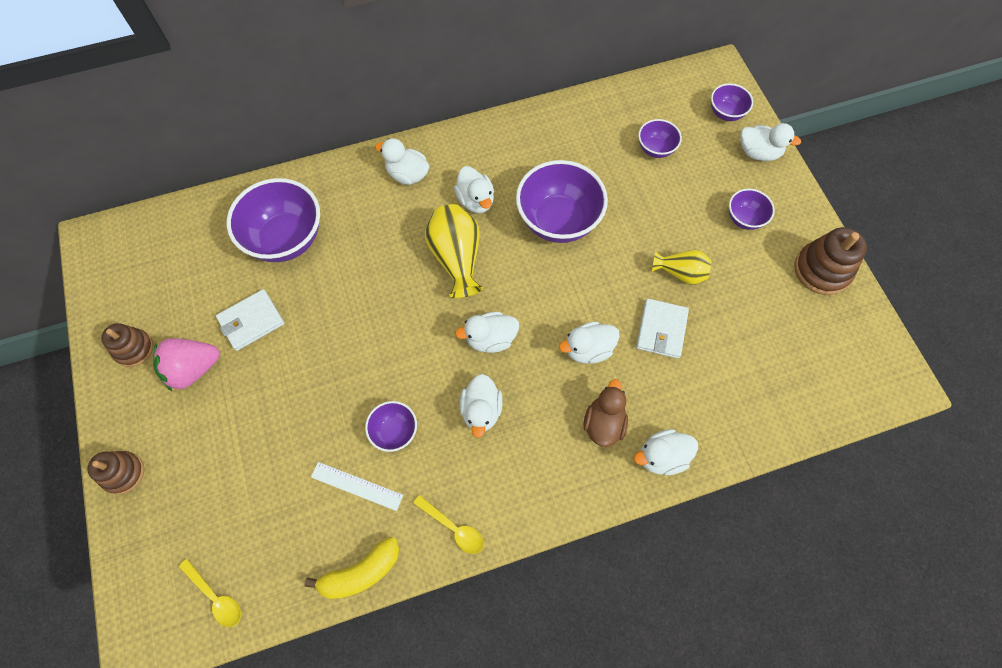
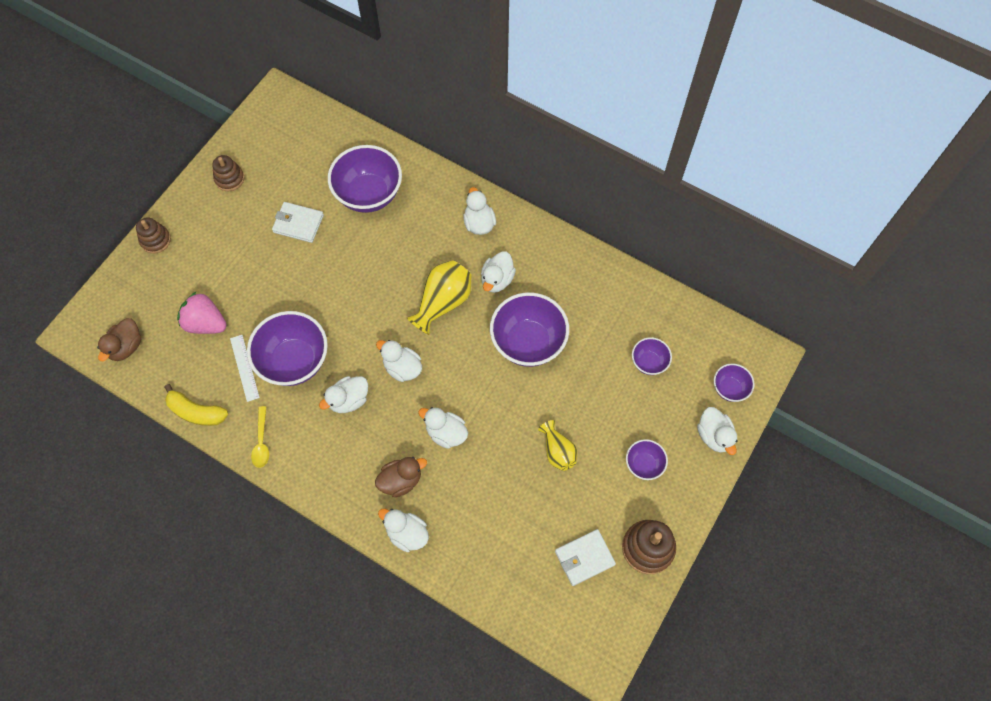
camera: 50 degrees right, 0 degrees up
(193, 369) = (243, 220): pink strawberry -> pink strawberry (206, 323)
(215, 596) = (126, 347): yellow spoon -> brown duck
(394, 431) = (294, 361): purple bowl -> purple bowl, size x1.96
(661, 330) = (501, 469): white wallet -> white wallet (584, 558)

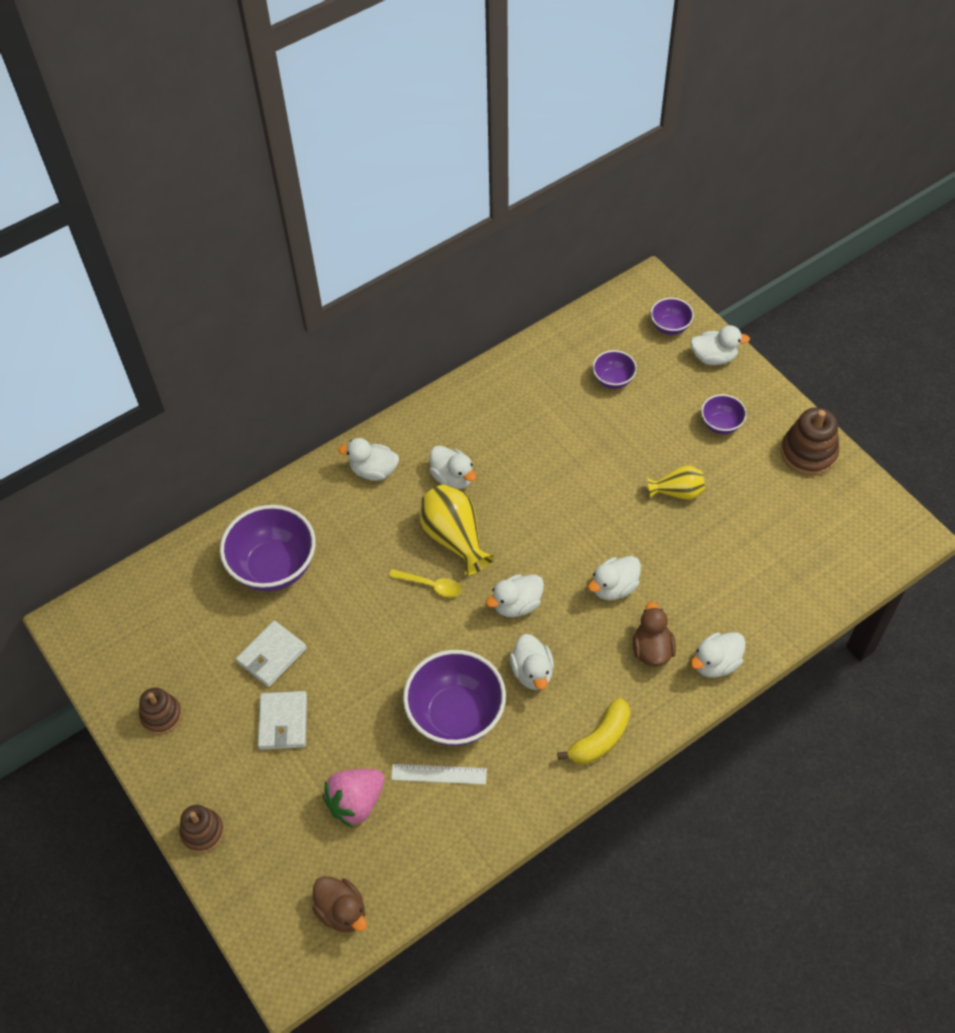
camera: 65 degrees left, 10 degrees down
(196, 412) = (473, 847): yellow banana -> yellow banana (600, 739)
(261, 442) = (545, 783): yellow spoon -> yellow spoon (430, 585)
(528, 342) = (542, 475): purple bowl -> none
(584, 558) = (800, 509): white wallet -> white wallet (283, 722)

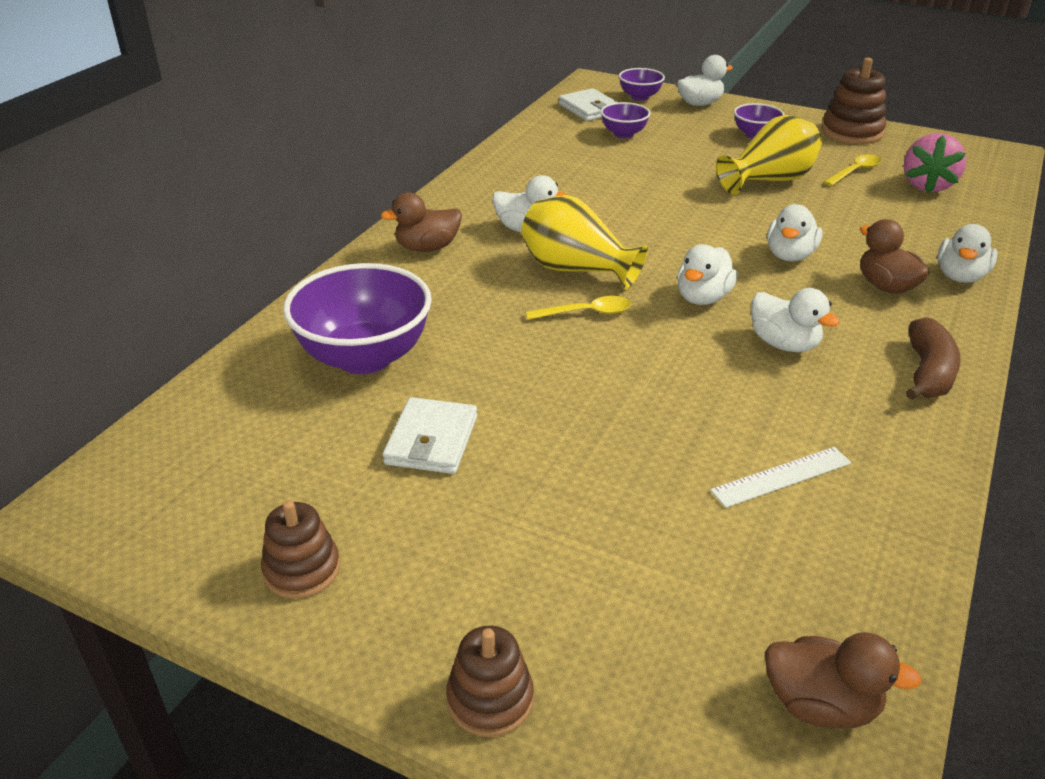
camera: 30 degrees left, 20 degrees down
(283, 722) = (509, 504): white wallet -> white wallet (589, 109)
(356, 802) = (702, 553): pink strawberry -> pink strawberry (927, 185)
(373, 471) = (427, 248): white duck -> brown duck
(456, 715) = (739, 412): purple bowl -> none
(600, 739) = (927, 373): yellow banana -> brown banana
(677, 492) = (769, 181): yellow vase -> yellow vase, size x1.59
(758, 509) = (855, 172): none -> yellow spoon

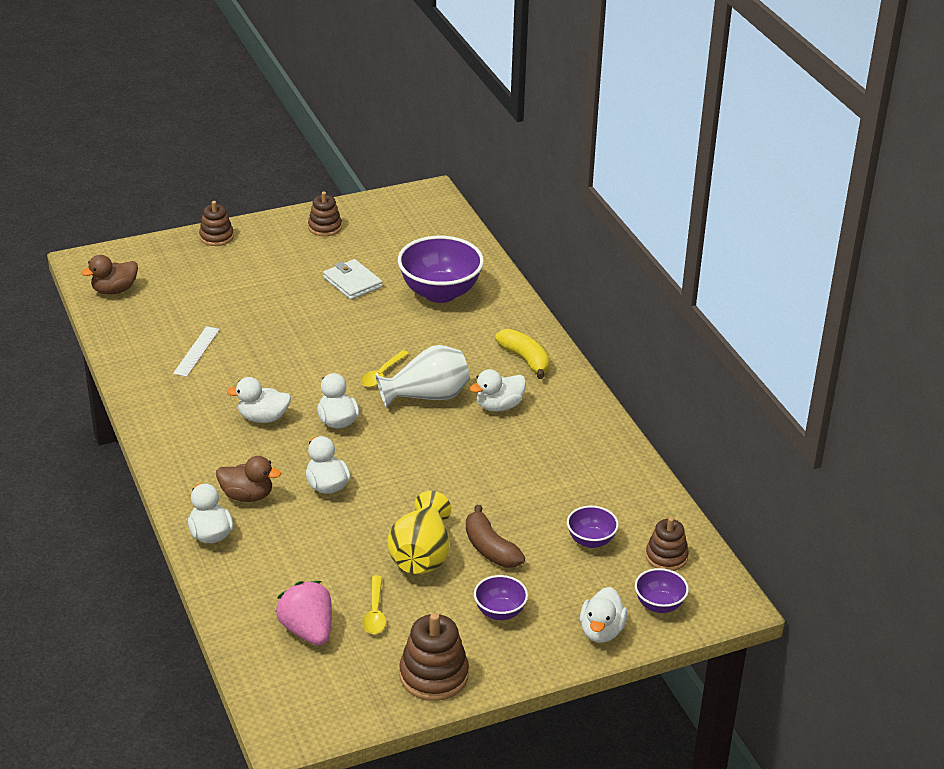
camera: 130 degrees right, 0 degrees up
(427, 248) = (525, 359): brown duck -> yellow banana
(576, 270) = (427, 396): yellow vase -> white vase
(589, 109) = (666, 557): white wallet -> brown stacking toy
(927, 373) = (176, 444): brown banana -> brown banana (490, 548)

